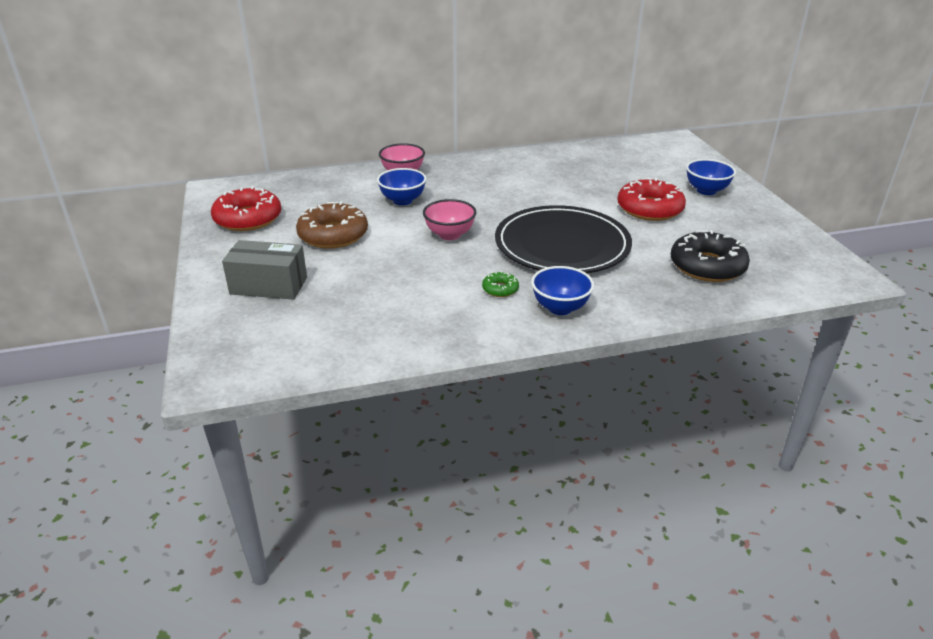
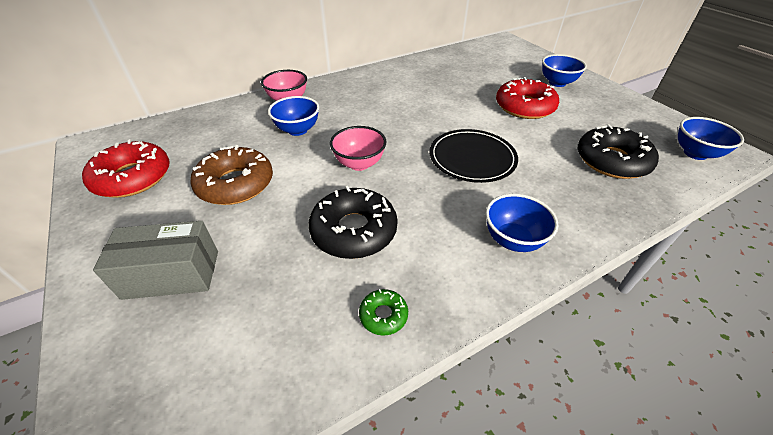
camera: 15 degrees left, 10 degrees up
(422, 281) = (354, 231): none -> black donut
(500, 289) = (440, 226): green donut -> green donut (383, 315)
(562, 245) = (472, 158): black plate -> black plate, size x0.65
(807, 273) = (695, 153): none -> blue bowl

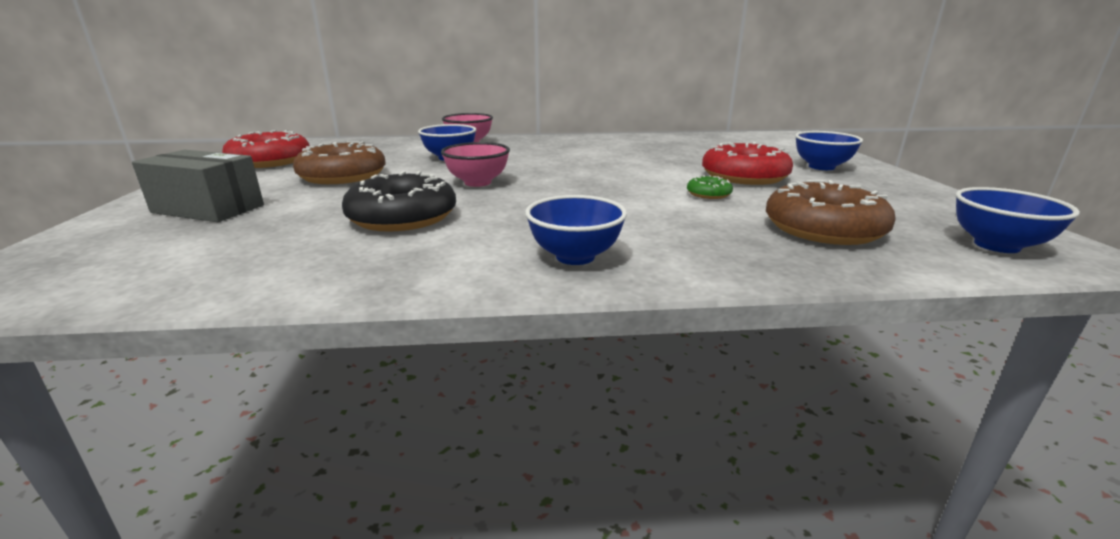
camera: 25 degrees right, 20 degrees down
(383, 315) = (339, 270): green donut -> green donut (708, 194)
(472, 158) = (614, 198): black plate -> none
(612, 161) = (823, 228): black donut -> brown donut

